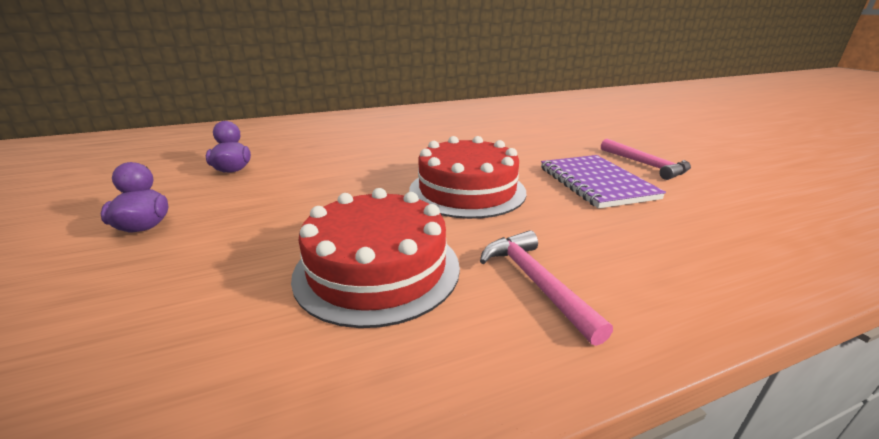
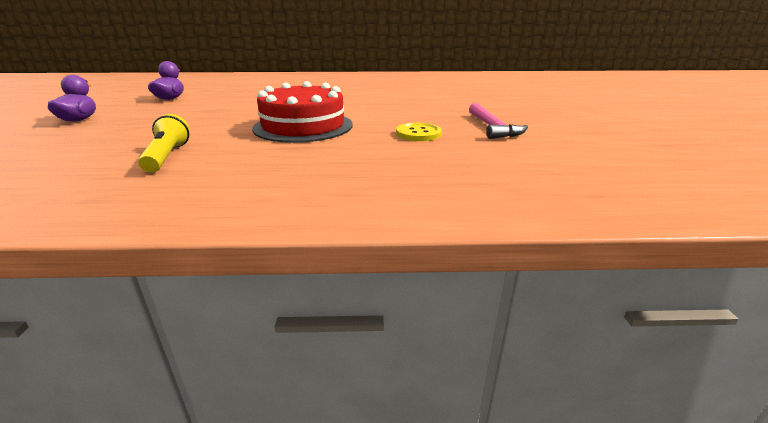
camera: 20 degrees right, 0 degrees up
(377, 269) = (167, 157): red cake -> yellow flashlight
(536, 282) = (253, 179): pink hammer -> none
(596, 183) = (418, 134): purple notebook -> yellow button

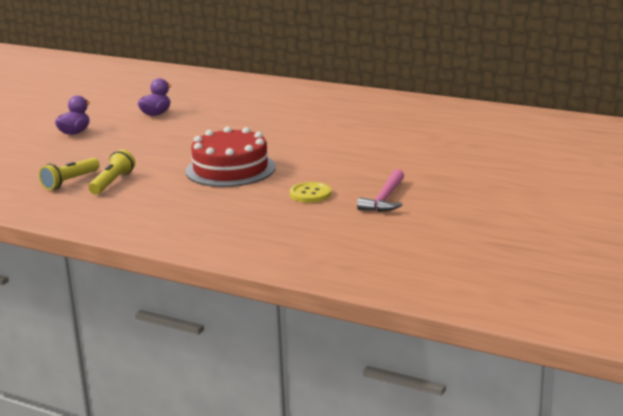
camera: 30 degrees right, 5 degrees down
(99, 164) = (70, 181): none -> yellow flashlight

